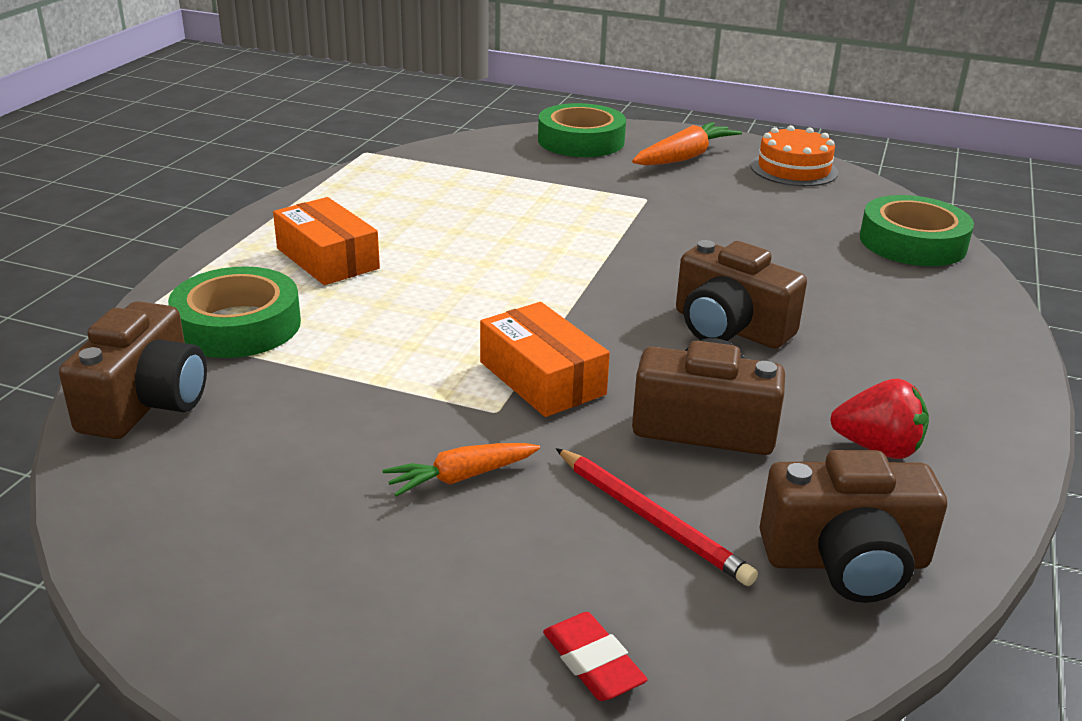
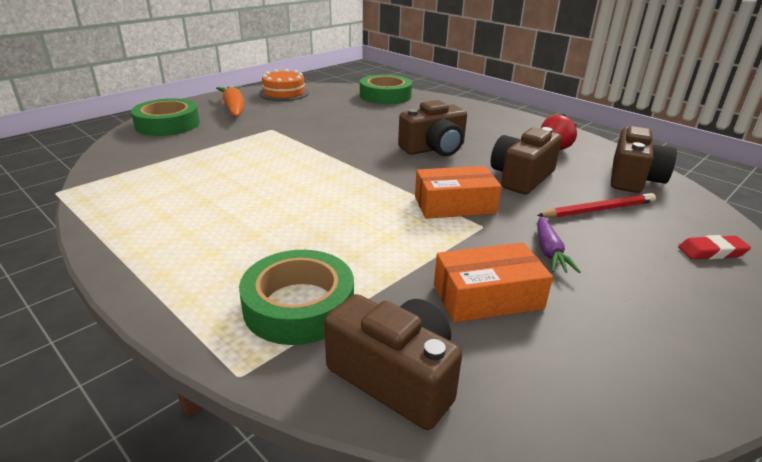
camera: 65 degrees left, 0 degrees up
(327, 258) = (227, 244): orange box -> orange box (487, 297)
(461, 477) = (549, 252): orange carrot -> purple carrot

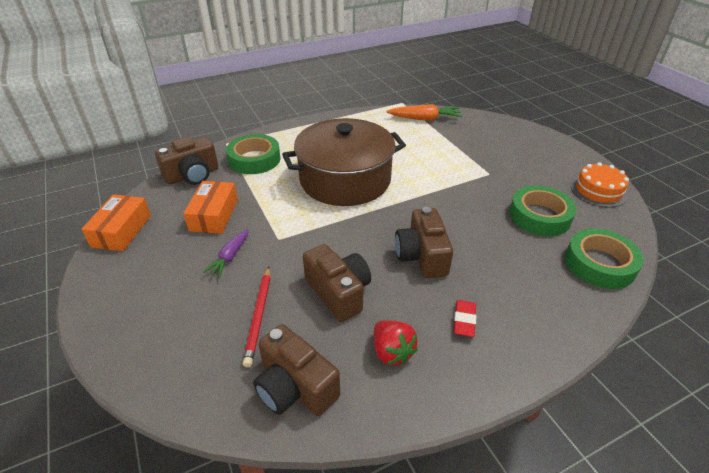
camera: 110 degrees right, 10 degrees up
(167, 124) = (504, 131): green tape -> green tape (539, 216)
(234, 108) = (545, 160): orange carrot -> orange carrot (424, 119)
(324, 204) = (345, 179): none -> brown pot
(455, 205) = (313, 235): orange box -> orange box (121, 230)
(549, 252) = (230, 257): purple carrot -> purple carrot turned 90 degrees counterclockwise
(711, 252) = (161, 352): red eraser -> red eraser (464, 320)

